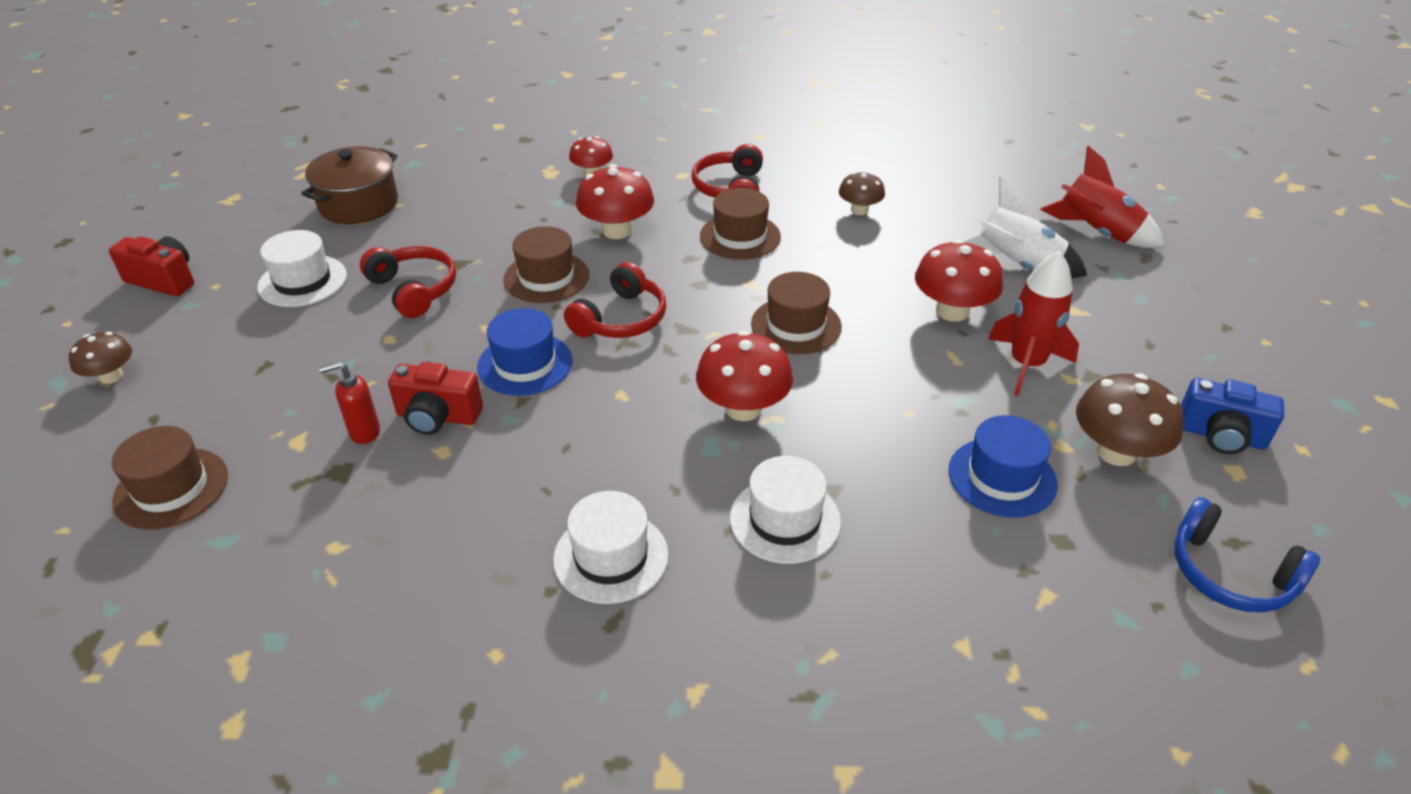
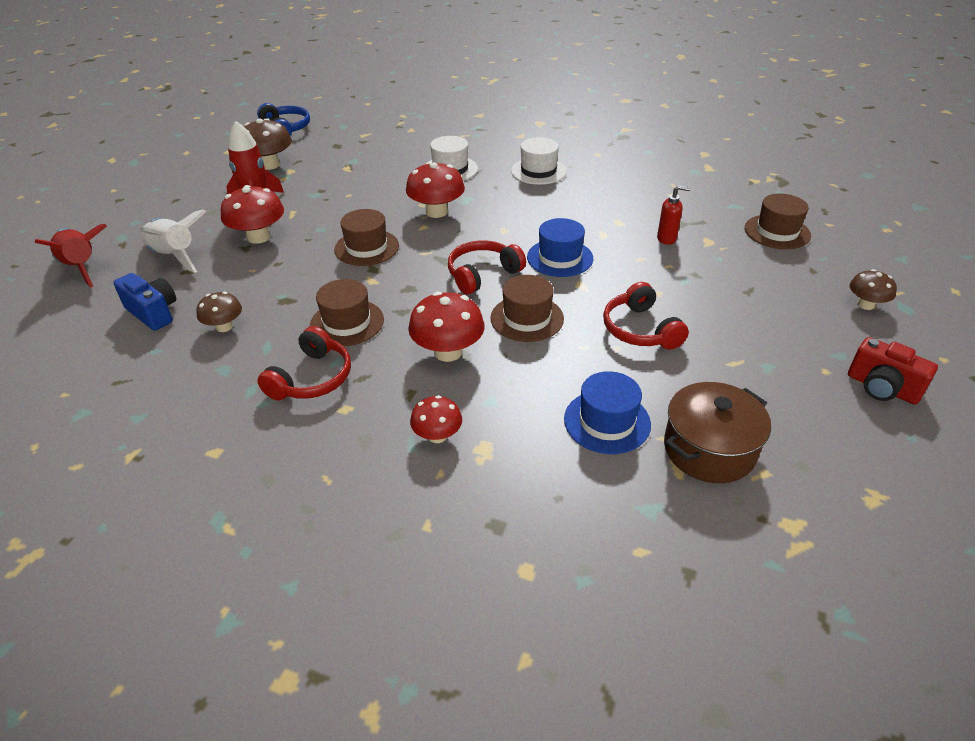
camera: 160 degrees left, 0 degrees up
(302, 281) = (743, 358): white hat -> none
(437, 417) = (621, 239): red camera -> none
(1002, 477) = (335, 166): blue hat -> blue hat (607, 421)
(1220, 436) = (212, 162): blue camera -> blue camera (153, 313)

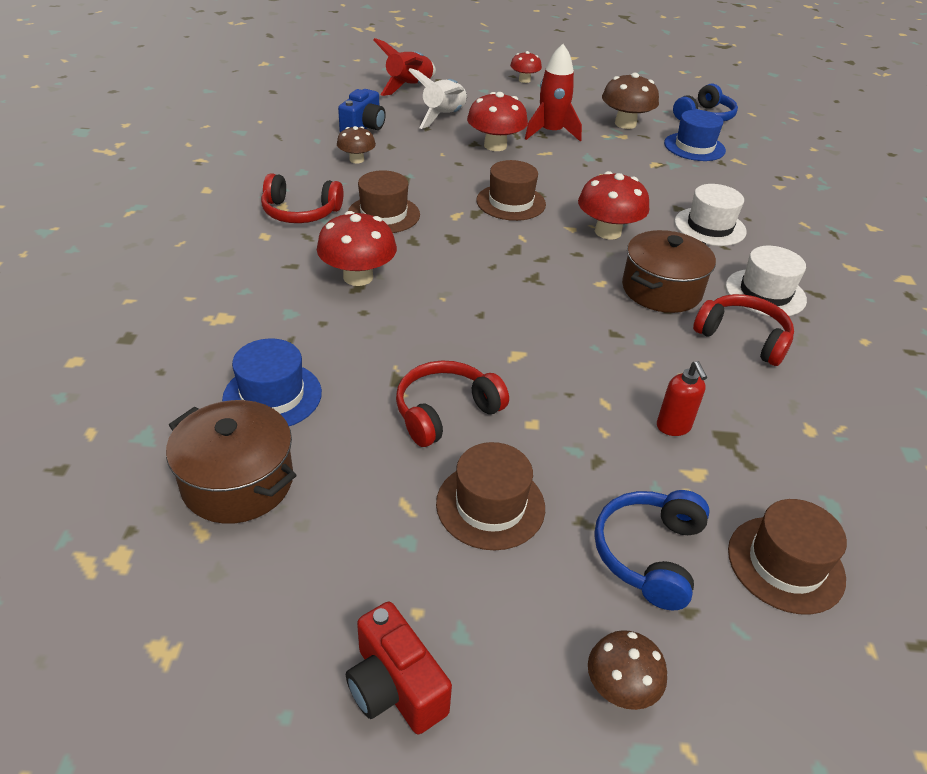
camera: 70 degrees right, 0 degrees up
(437, 436) = (237, 289): red mushroom -> red mushroom (524, 80)
(482, 274) = (501, 280): red headphones -> red headphones (743, 337)
(521, 208) = (661, 290): none -> brown pot
(527, 318) = (433, 320): brown hat -> brown hat (490, 505)
(560, 258) = (566, 332): blue hat -> blue hat (694, 147)
(772, 273) = (648, 554): none -> blue headphones
(882, 388) = (395, 687): red camera -> red camera turned 60 degrees counterclockwise

